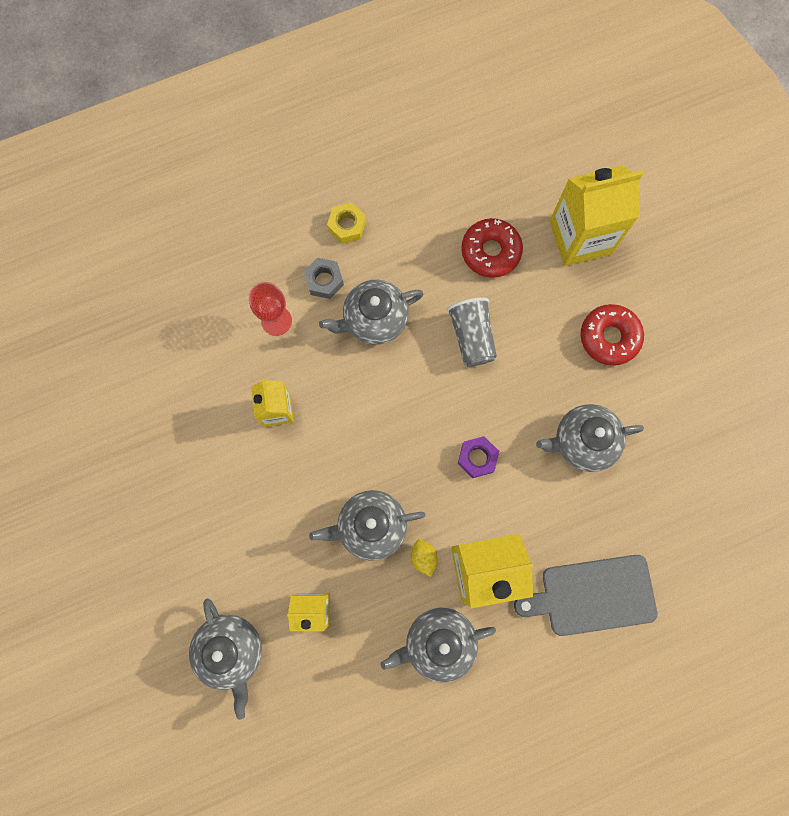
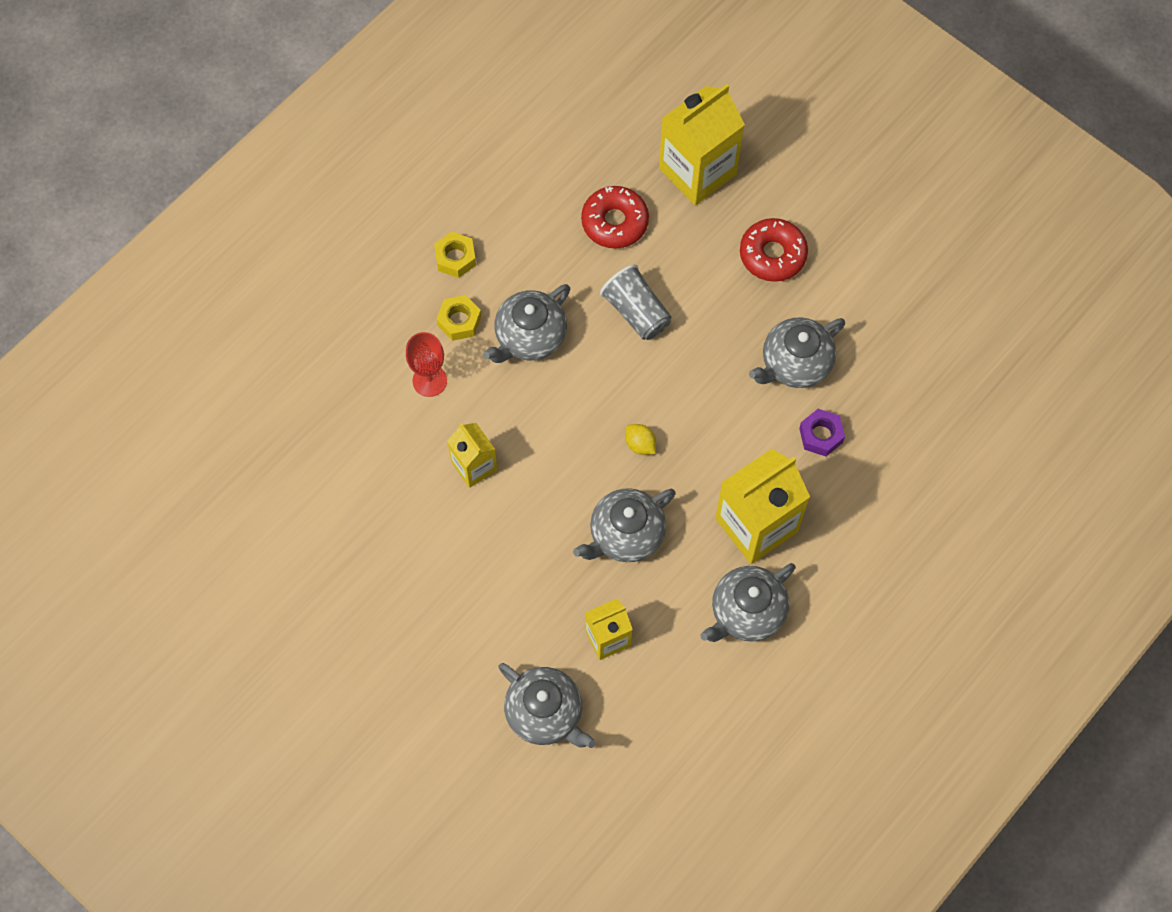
camera: 25 degrees left, 10 degrees down
(324, 281) = (459, 321): grey nut -> yellow nut
(423, 557) = (692, 540): yellow lemon -> yellow lemon (640, 444)
(477, 458) = (699, 424): purple nut -> purple nut (821, 435)
(593, 595) = (874, 502): grey cutting board -> none

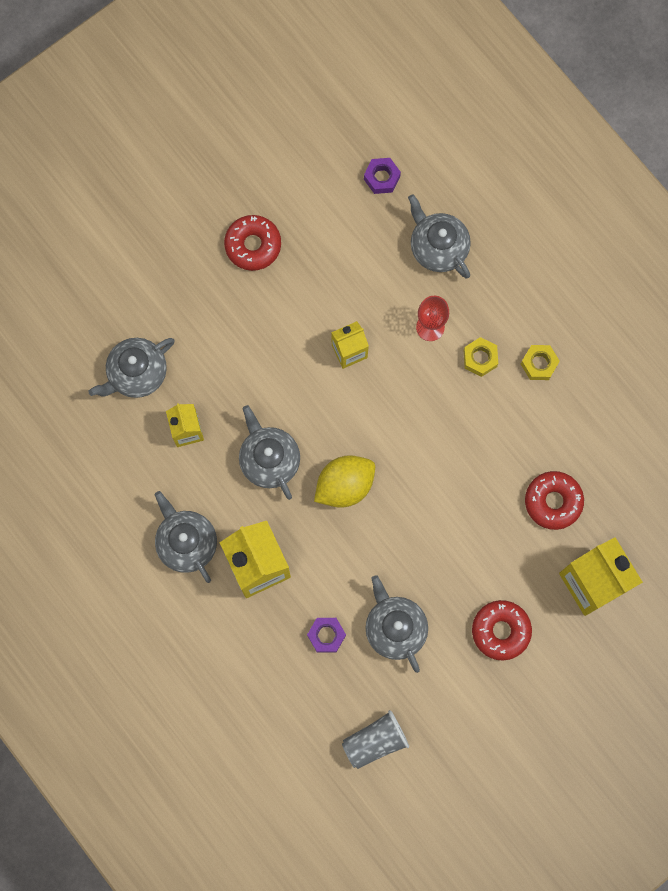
camera: 100 degrees right, 10 degrees up
(246, 465) = (381, 178): none -> purple nut
(355, 602) = (253, 245): none -> red donut
(529, 337) = (456, 413): grey teapot -> grey teapot (438, 247)
(636, 312) = (465, 504): grey cup -> grey cup (375, 741)
(640, 444) = (344, 485): yellow lemon -> yellow lemon, size x2.09

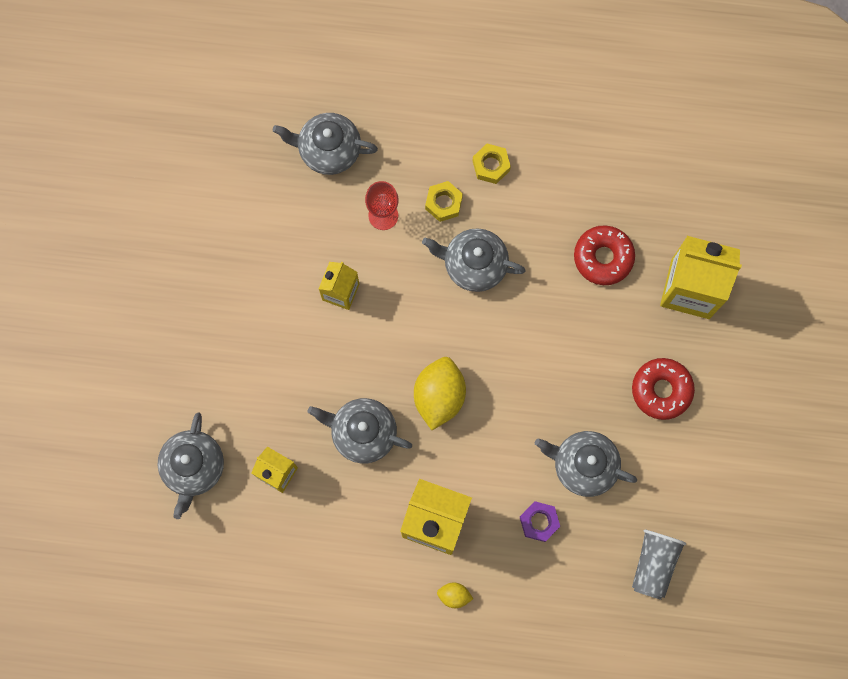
camera: 45 degrees left, 0 degrees up
(186, 542) = (363, 558): grey teapot -> grey teapot (474, 265)
(221, 627) = (454, 595): none -> yellow lemon
(253, 245) = (185, 282): red donut -> none
(381, 178) = (233, 138): purple nut -> none

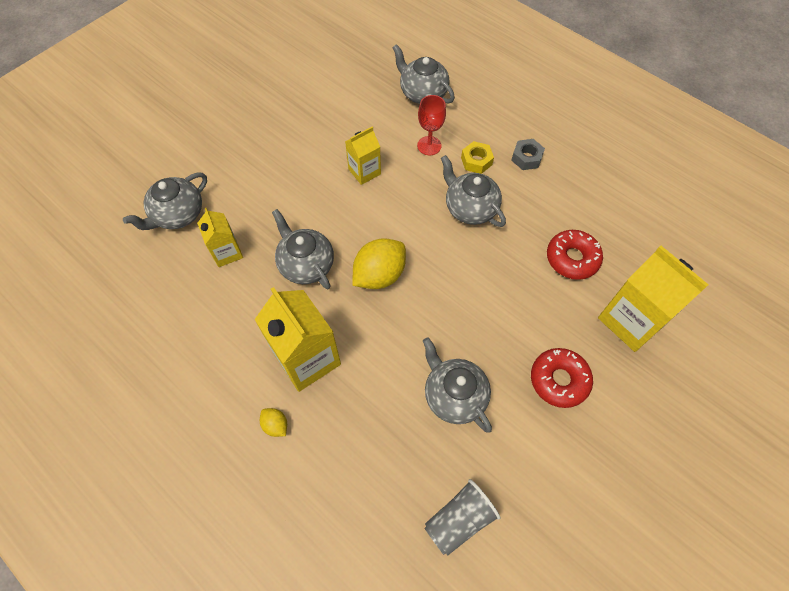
camera: 35 degrees right, 15 degrees down
(491, 166) = (526, 158): yellow nut -> grey nut
(539, 522) = (386, 415): purple nut -> none

